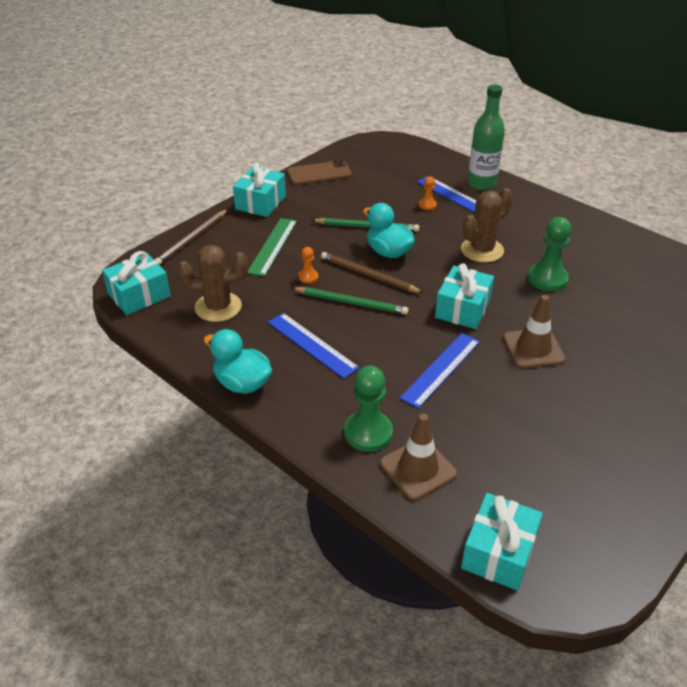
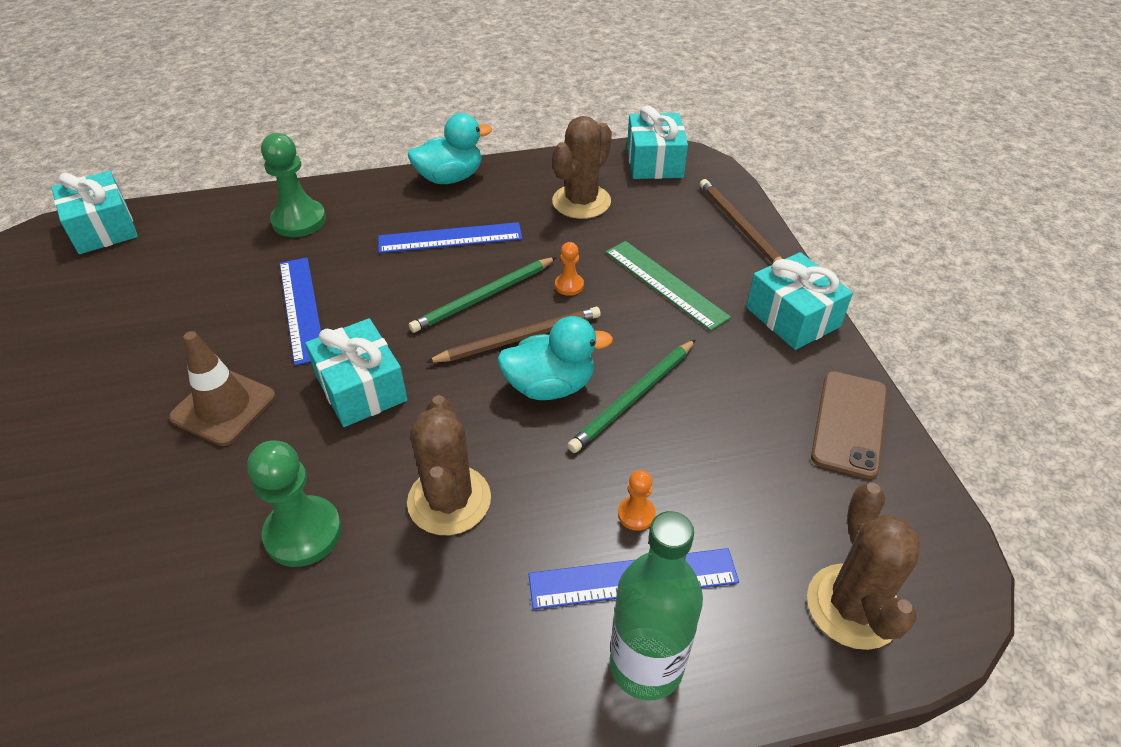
camera: 125 degrees right, 5 degrees up
(407, 155) = (853, 606): none -> brown cactus
(418, 469) = (225, 228): brown traffic cone -> none

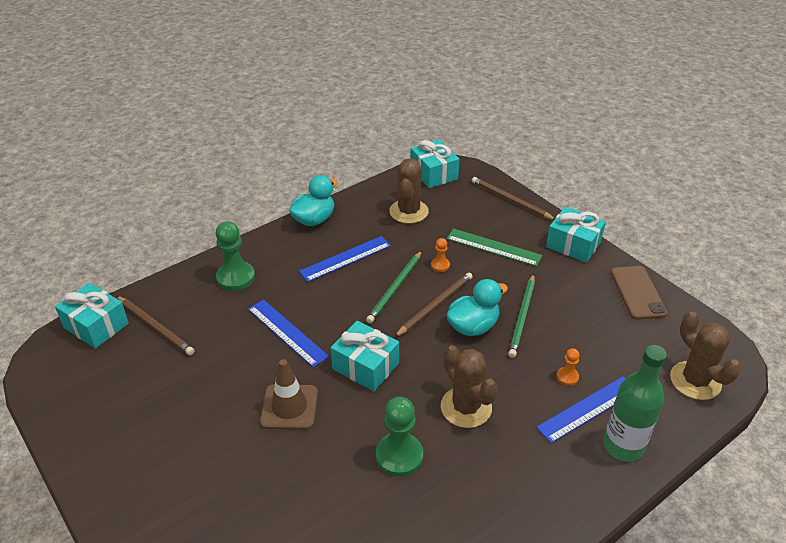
camera: 25 degrees left, 5 degrees down
(161, 251) = (155, 327): none -> brown pencil

